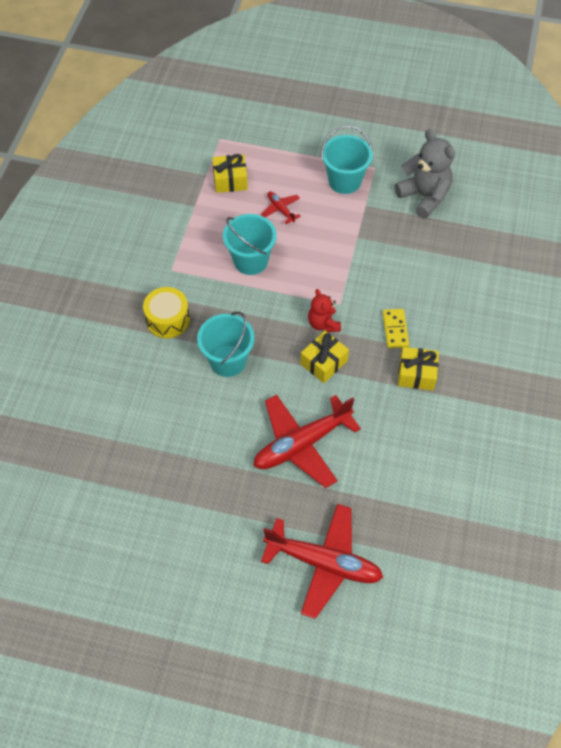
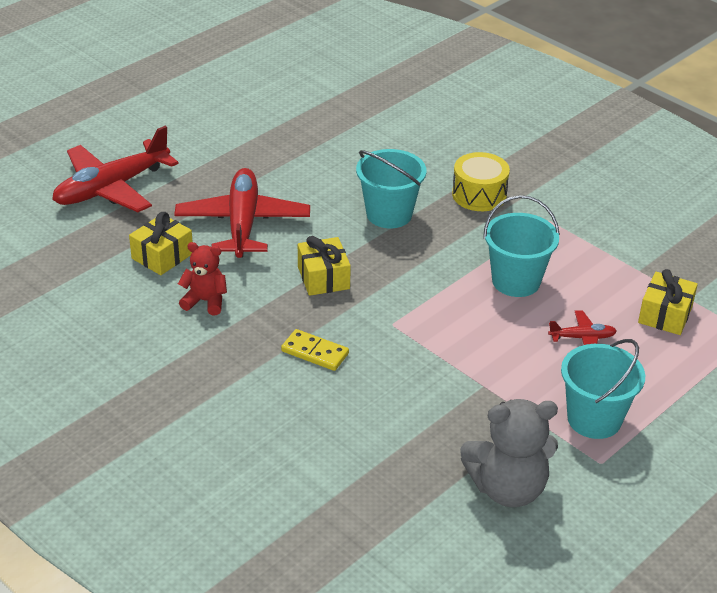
camera: 120 degrees right, 20 degrees down
(323, 323) = (375, 299): red teddy bear -> red teddy bear (205, 301)
(416, 374) = (239, 340): yellow gift -> yellow gift (162, 256)

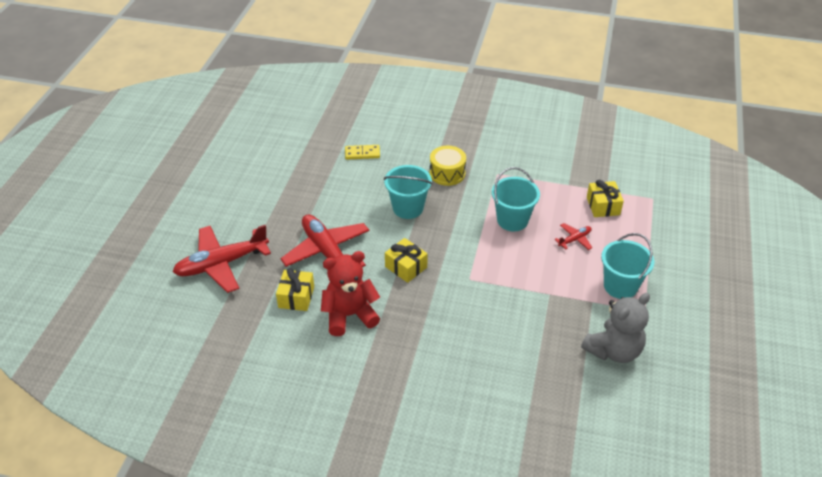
camera: 30 degrees left, 5 degrees up
(111, 188) = (221, 264): red plane -> red plane turned 45 degrees clockwise
(205, 301) = (349, 315): red teddy bear -> red teddy bear, size x1.70
(315, 352) = (442, 318): yellow domino -> yellow domino (362, 153)

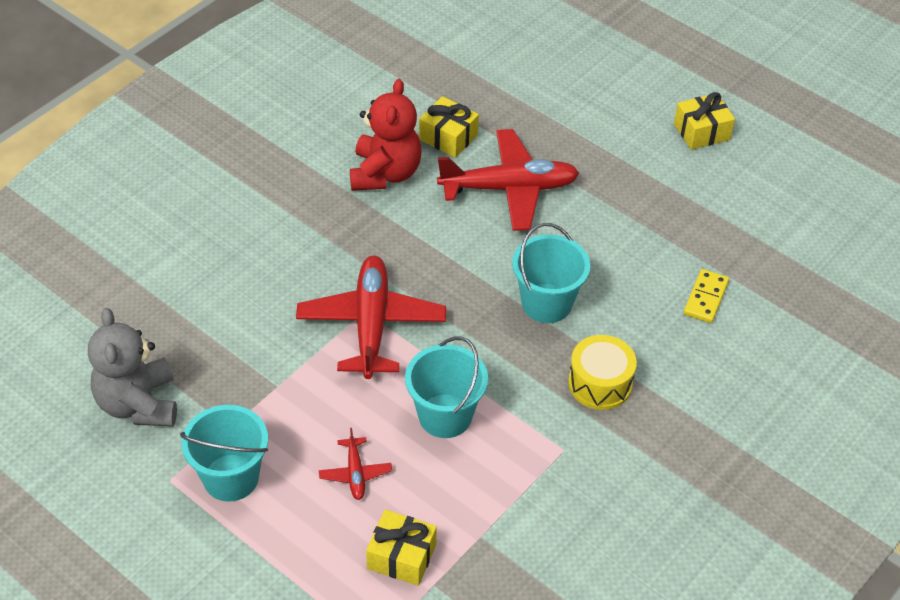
camera: 115 degrees right, 5 degrees up
(221, 264) = (549, 90): red plane -> red plane (371, 324)
(406, 267) = (430, 255): yellow gift -> yellow gift (701, 131)

